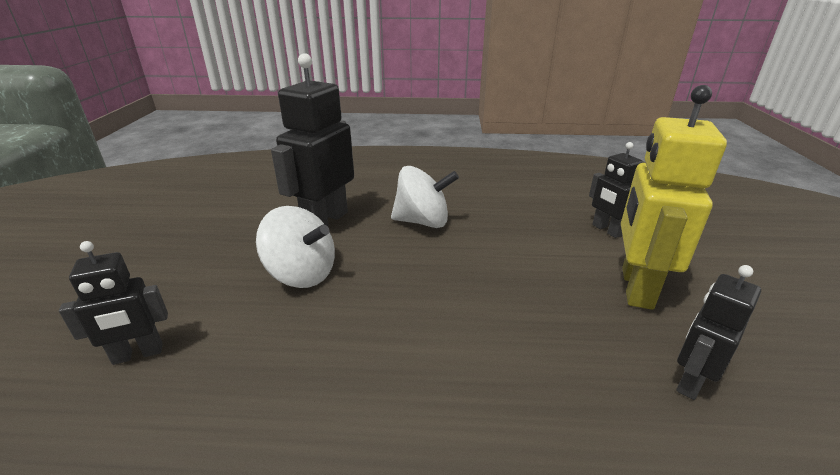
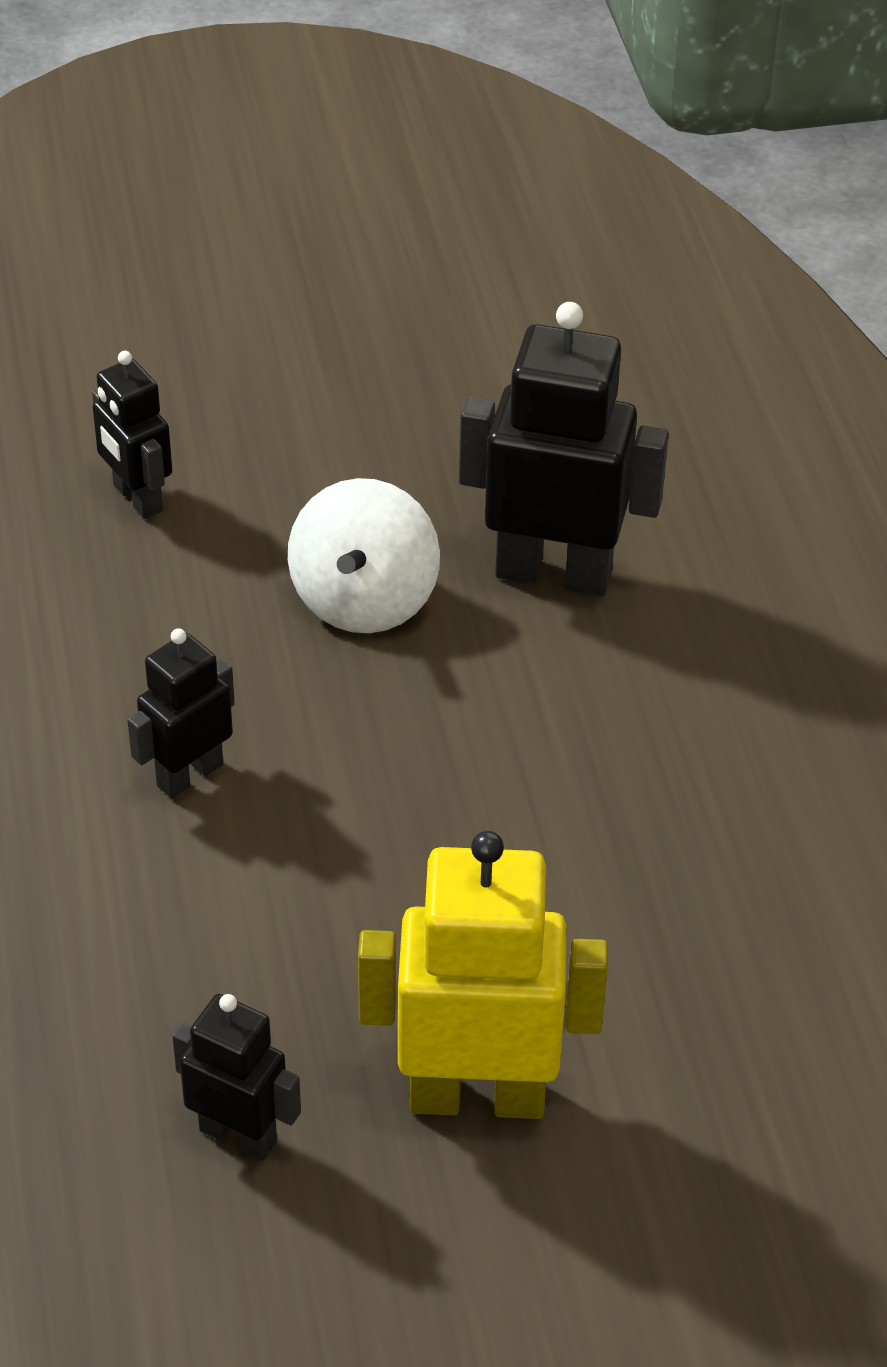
camera: 75 degrees right, 15 degrees up
(423, 222) = (612, 729): white spinning top -> none
(606, 230) = (703, 1068): black robot -> black robot (189, 775)

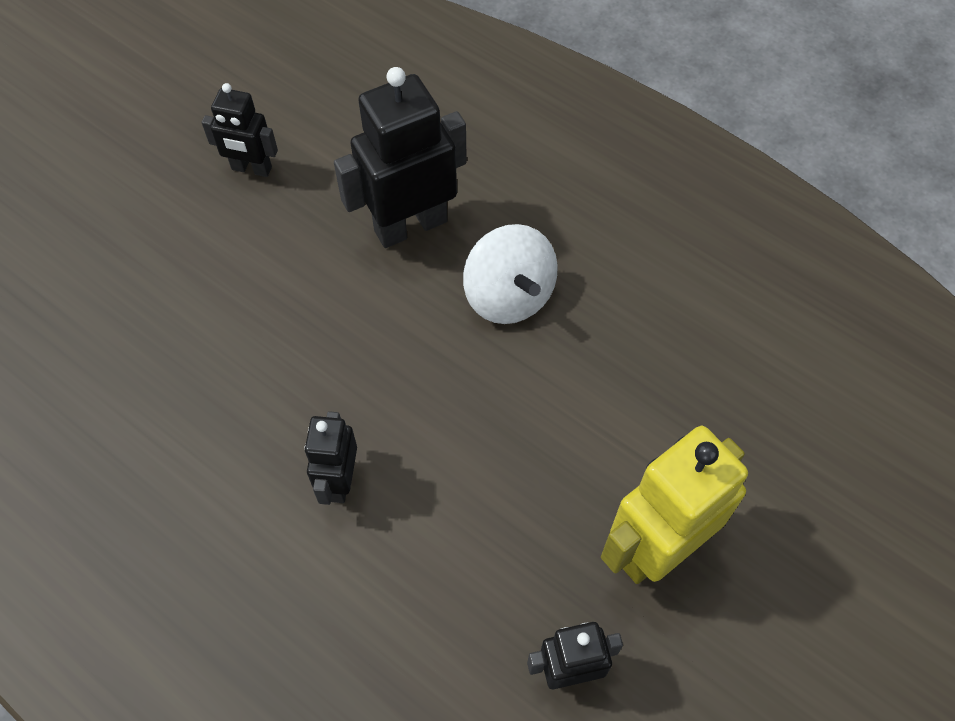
camera: 40 degrees left, 15 degrees up
(137, 498) = (147, 335): black robot -> black robot (251, 169)
(364, 599) = (330, 308): white spinning top -> white spinning top (509, 296)

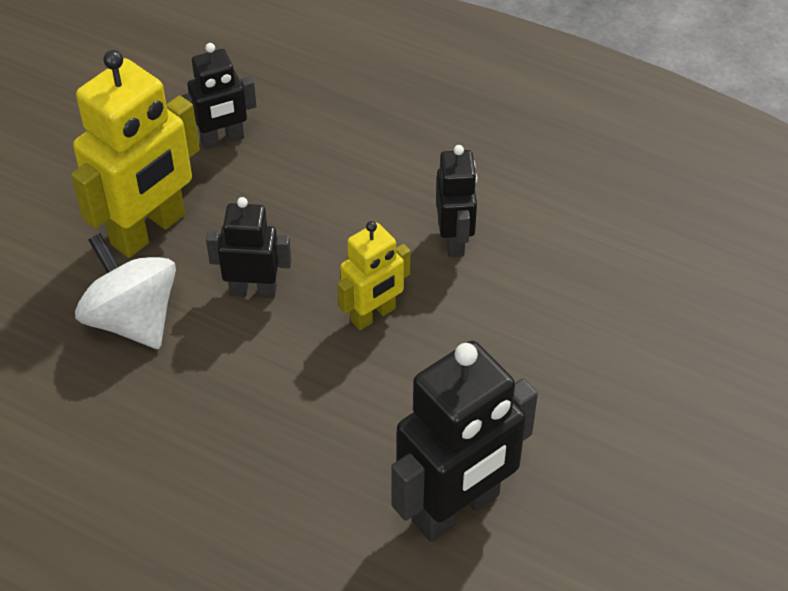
camera: 170 degrees right, 10 degrees down
(251, 169) = (686, 556): black robot -> black robot (253, 290)
(440, 407) = (373, 315): none -> yellow robot
(509, 296) = (319, 440): white spinning top -> white spinning top (132, 319)

